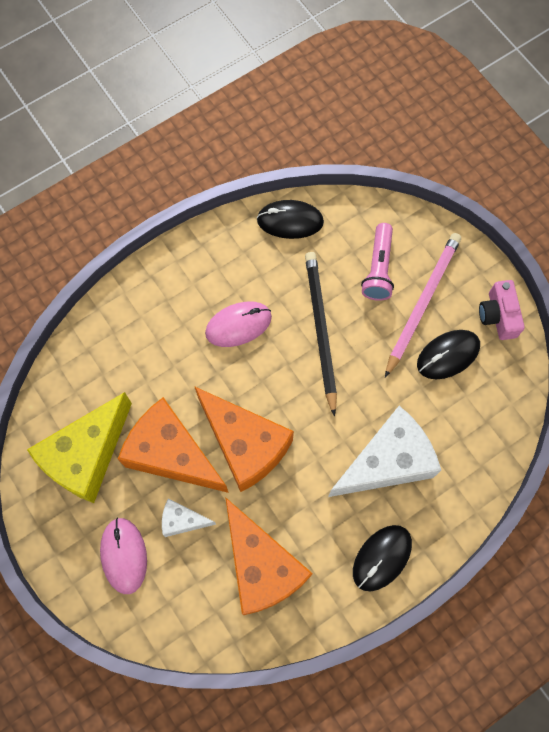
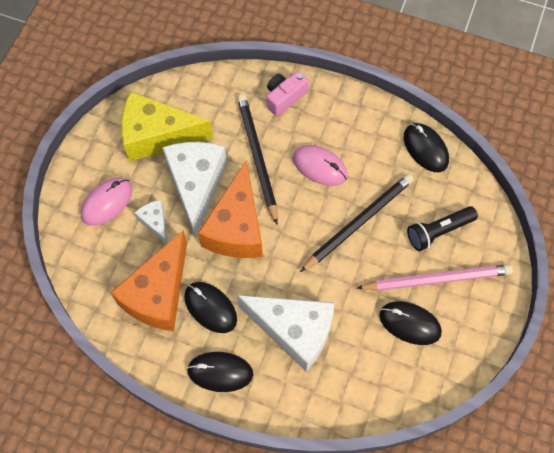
camera: 55 degrees right, 5 degrees down
(171, 454) = (196, 185): orange cheese -> white cheese
(185, 375) = (257, 157): none -> black pencil
(311, 524) = (210, 308): none -> black mouse
(378, 268) = (438, 231): pink flashlight -> black flashlight
(498, 316) = (471, 341): pink camera -> pink camera (285, 97)

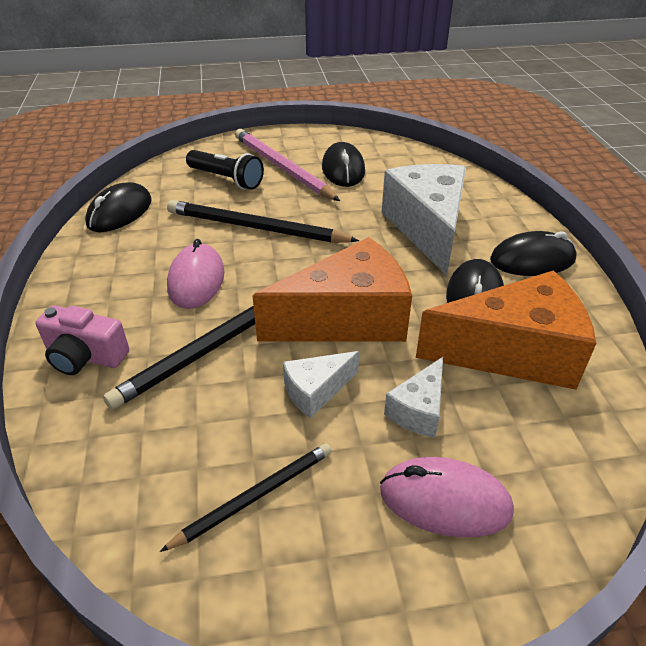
camera: 120 degrees left, 25 degrees down
(157, 136) = (255, 496): yellow cheese -> black pencil
(196, 185) = (316, 391): white cheese -> white cheese, size x0.47
(220, 372) = (532, 260): black mouse -> black mouse turned 75 degrees counterclockwise

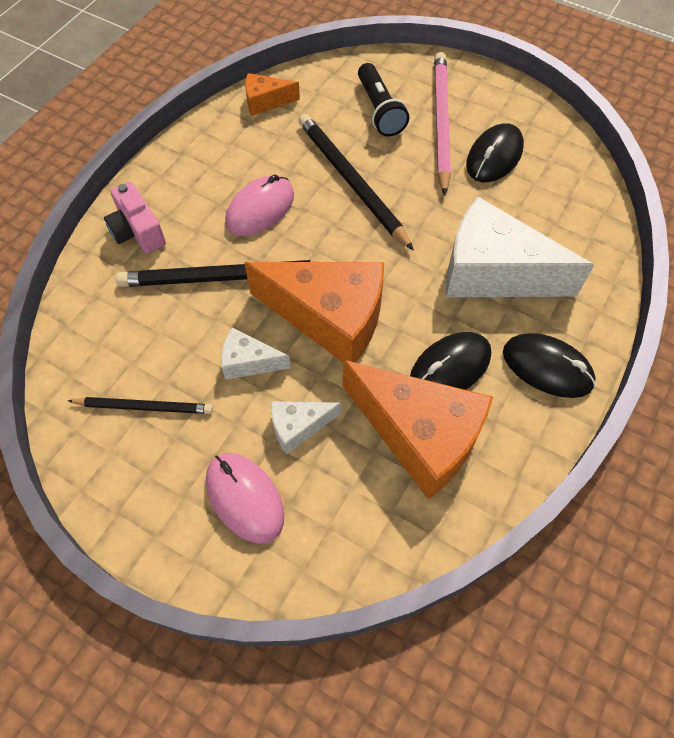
camera: 40 degrees right, 20 degrees up
(120, 212) = (265, 102): black mouse -> orange cheese
(427, 228) = (493, 273): white cheese -> white cheese turned 105 degrees counterclockwise

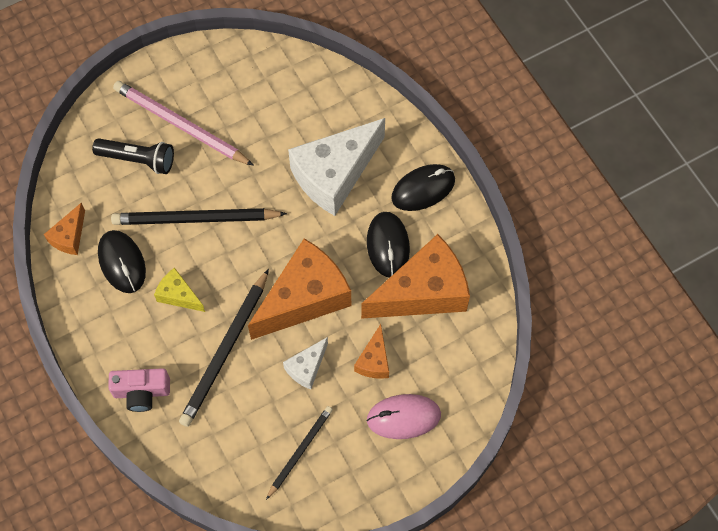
camera: 60 degrees left, 5 degrees up
(260, 209) = (178, 295): pink mouse -> yellow cheese
(298, 427) = (374, 360): white cheese -> orange cheese
(494, 156) = (237, 110): black mouse -> black mouse (122, 262)

